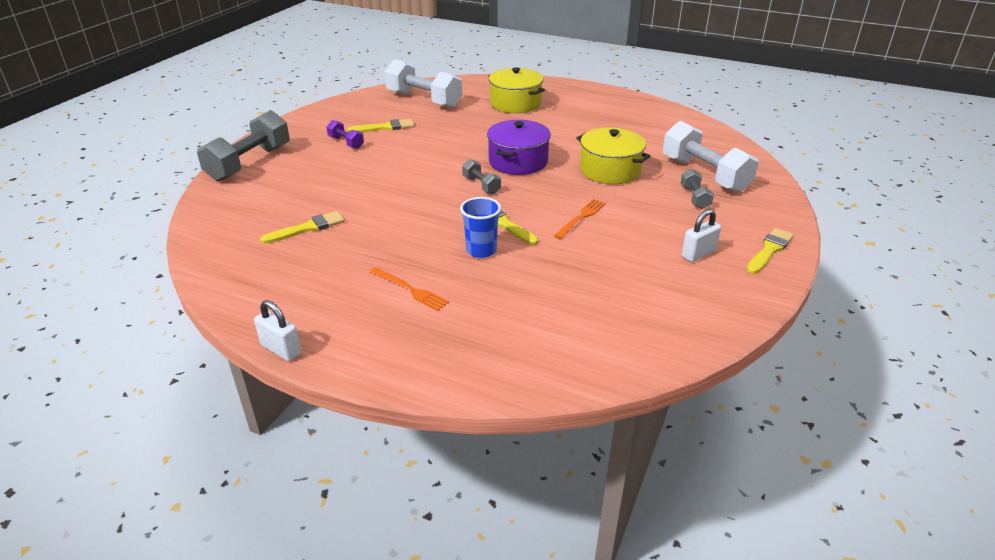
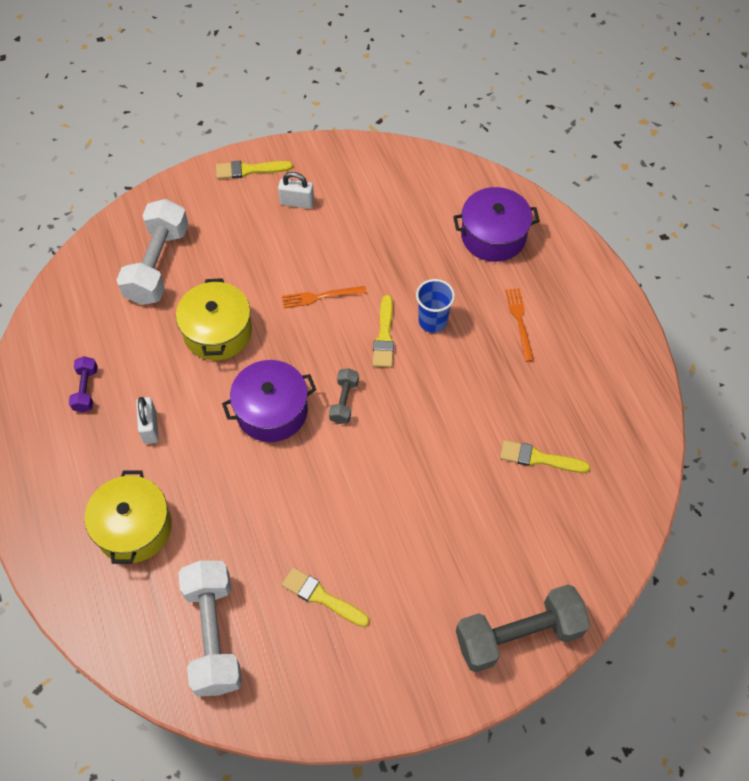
camera: 135 degrees left, 25 degrees up
(281, 349) = (643, 331): white padlock -> white padlock (150, 427)
(346, 142) = (390, 596): purple dumbbell -> purple dumbbell (86, 389)
(512, 335) = (493, 236): none -> purple pot
(695, 197) = (210, 248): grey dumbbell -> none

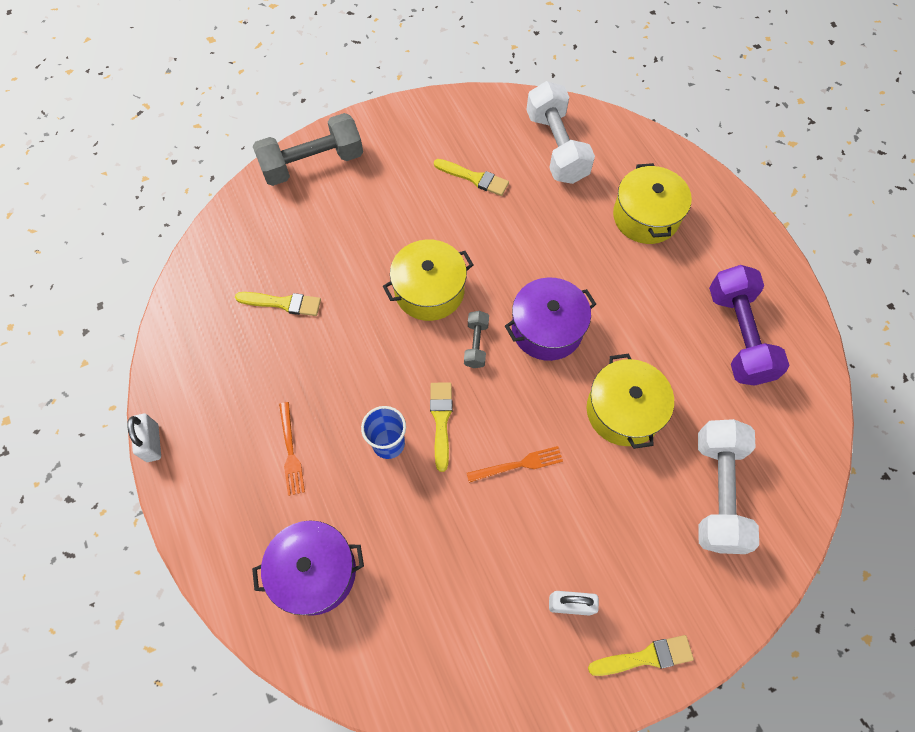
camera: 175 degrees right, 5 degrees up
(86, 389) = (738, 335): purple dumbbell -> purple dumbbell, size x2.07
(150, 427) = (661, 303): white padlock -> white padlock (152, 443)
(386, 460) = (429, 290): none -> yellow pot

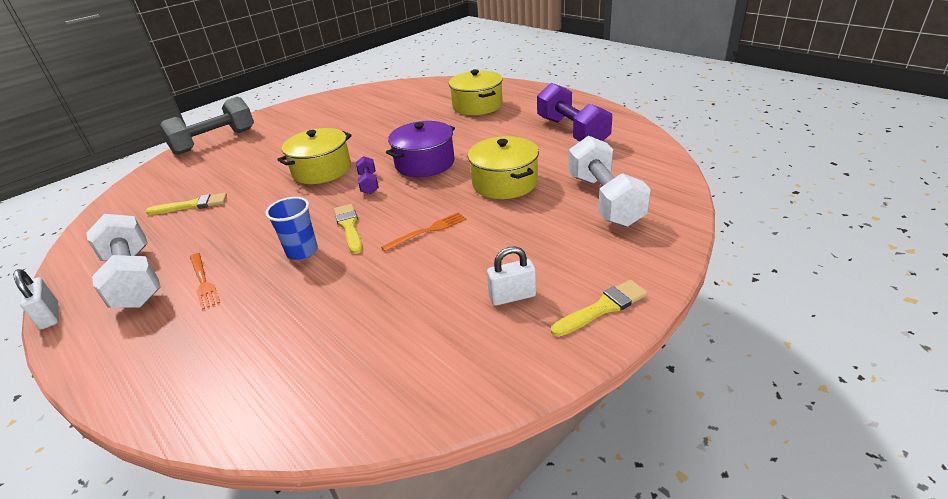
camera: 15 degrees left, 30 degrees down
(315, 572) = (236, 353): purple pot -> none
(474, 178) = (345, 119): yellow brush -> none
(476, 344) = (368, 183): grey dumbbell -> purple dumbbell
(556, 147) = (401, 97): white dumbbell -> white dumbbell (134, 278)

